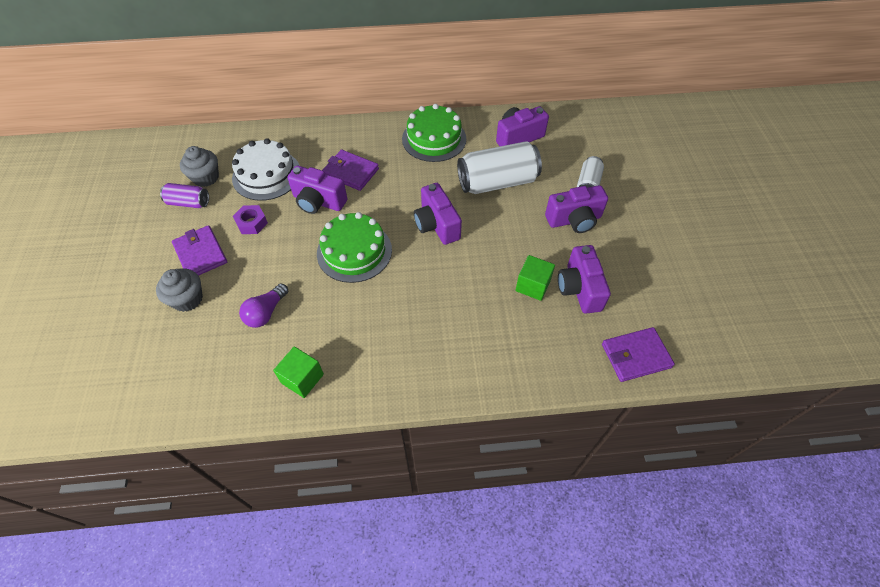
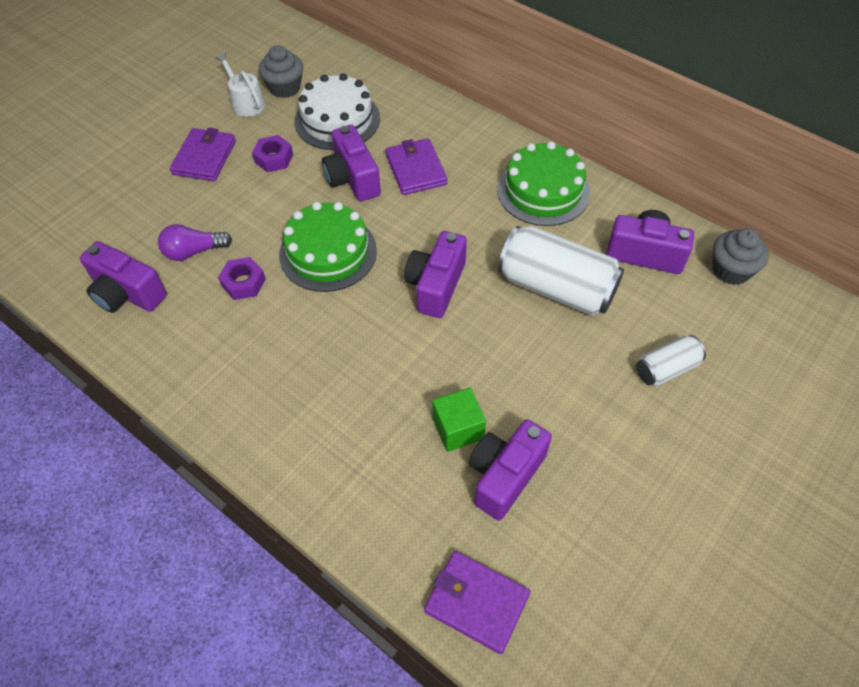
camera: 45 degrees right, 0 degrees up
(187, 299) = (152, 191): grey cupcake -> grey cupcake (731, 270)
(189, 203) = (246, 103): purple can -> white watering can
(302, 378) = (154, 335): green cube -> none
(323, 305) = (243, 283): none -> purple nut
(574, 220) = (595, 397): purple camera -> purple camera (127, 294)

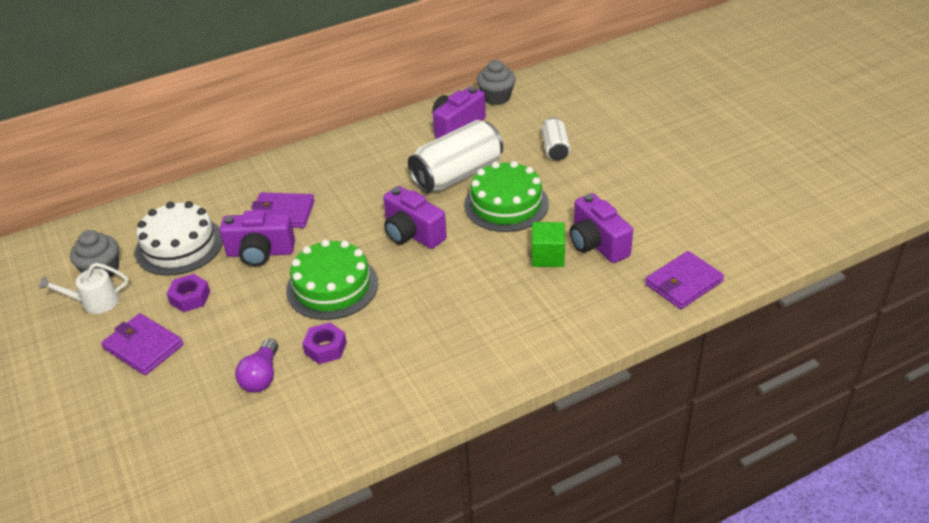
camera: 65 degrees left, 15 degrees down
(127, 294) = (277, 436): purple camera -> none
(543, 191) = (362, 154): green cake -> green cake (506, 204)

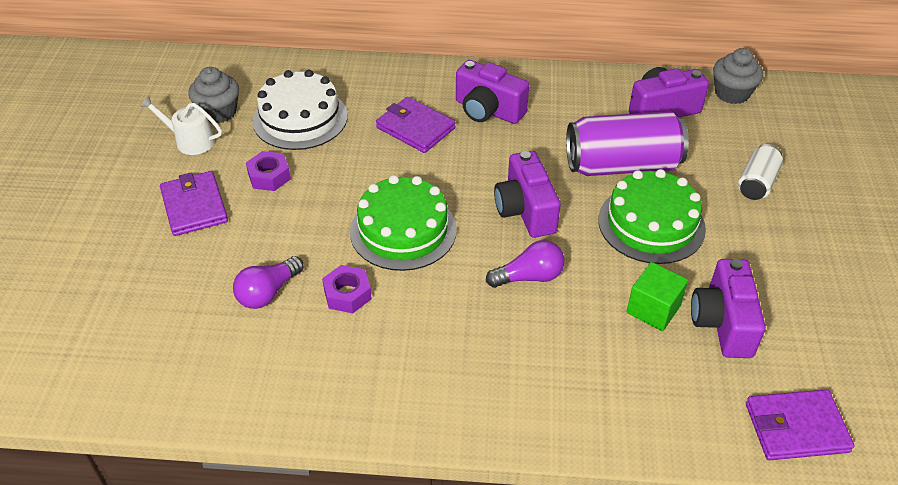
camera: 30 degrees right, 5 degrees up
(260, 253) = (364, 160): purple camera -> purple camera (488, 110)
(449, 275) = (529, 277): none -> purple light bulb
(457, 175) = (622, 165): white can -> purple can

